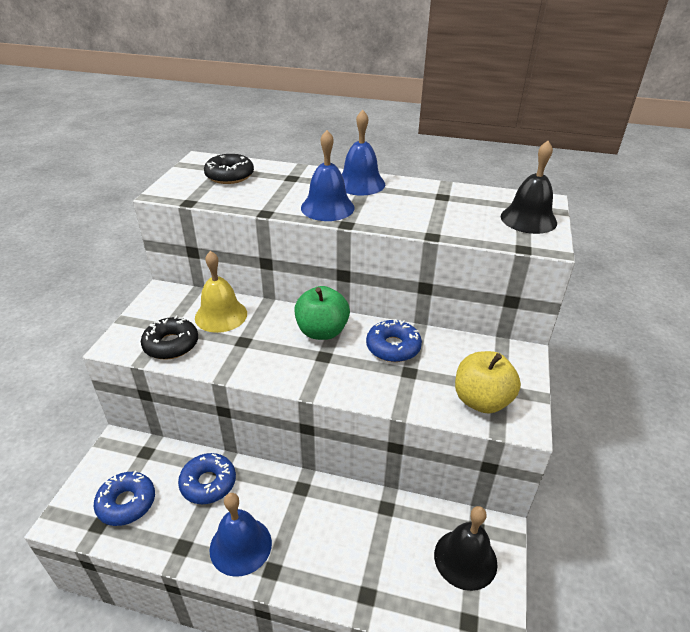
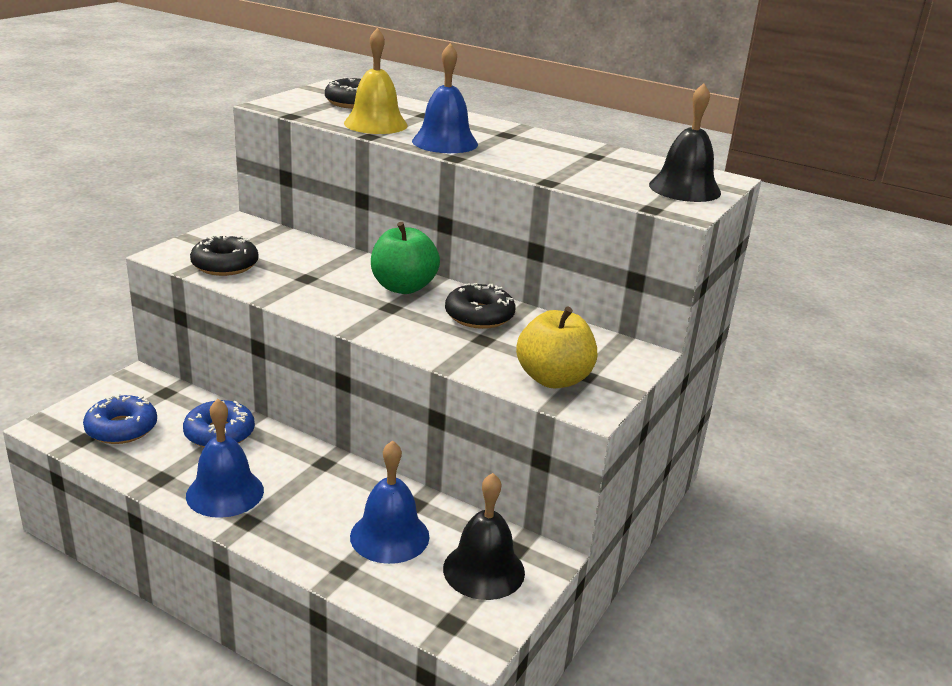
camera: 15 degrees right, 10 degrees down
(221, 315) = (295, 253): yellow bell -> yellow bell (375, 124)
(360, 183) = (502, 131): blue bell -> blue bell (389, 536)
(393, 347) = (479, 316): blue donut -> black donut

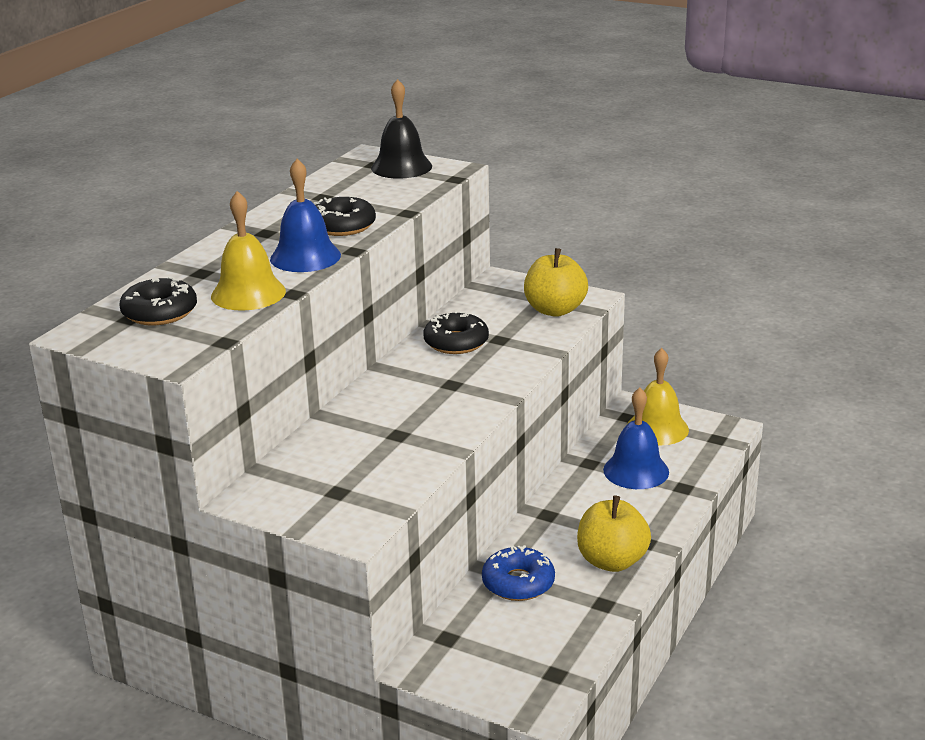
camera: 90 degrees left, 0 degrees up
(121, 428) = (528, 651): blue donut -> none
(225, 265) = (378, 487): black donut -> black donut (342, 226)
(225, 493) = (612, 561): blue bell -> yellow apple
(403, 287) = (406, 381): green apple -> none
(484, 570) = (657, 428): black bell -> yellow bell

